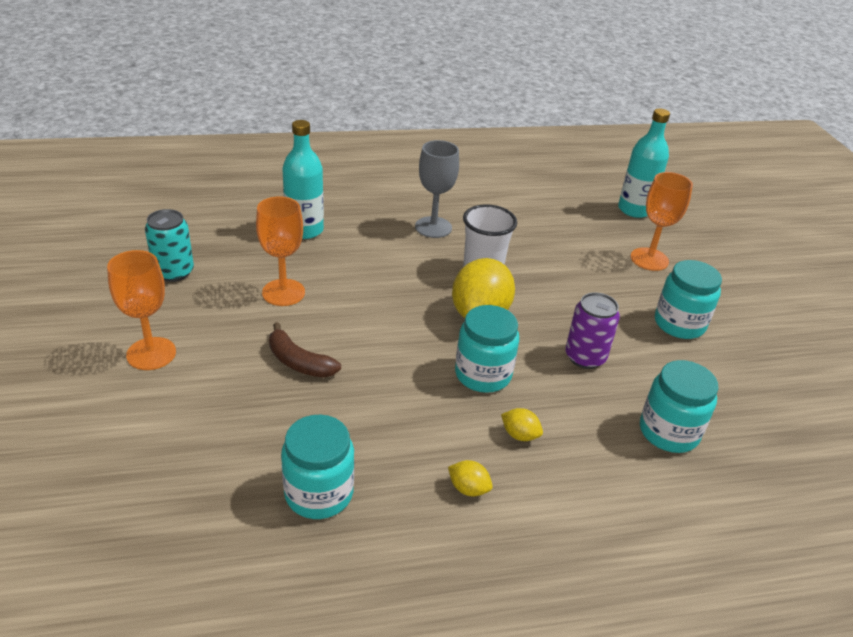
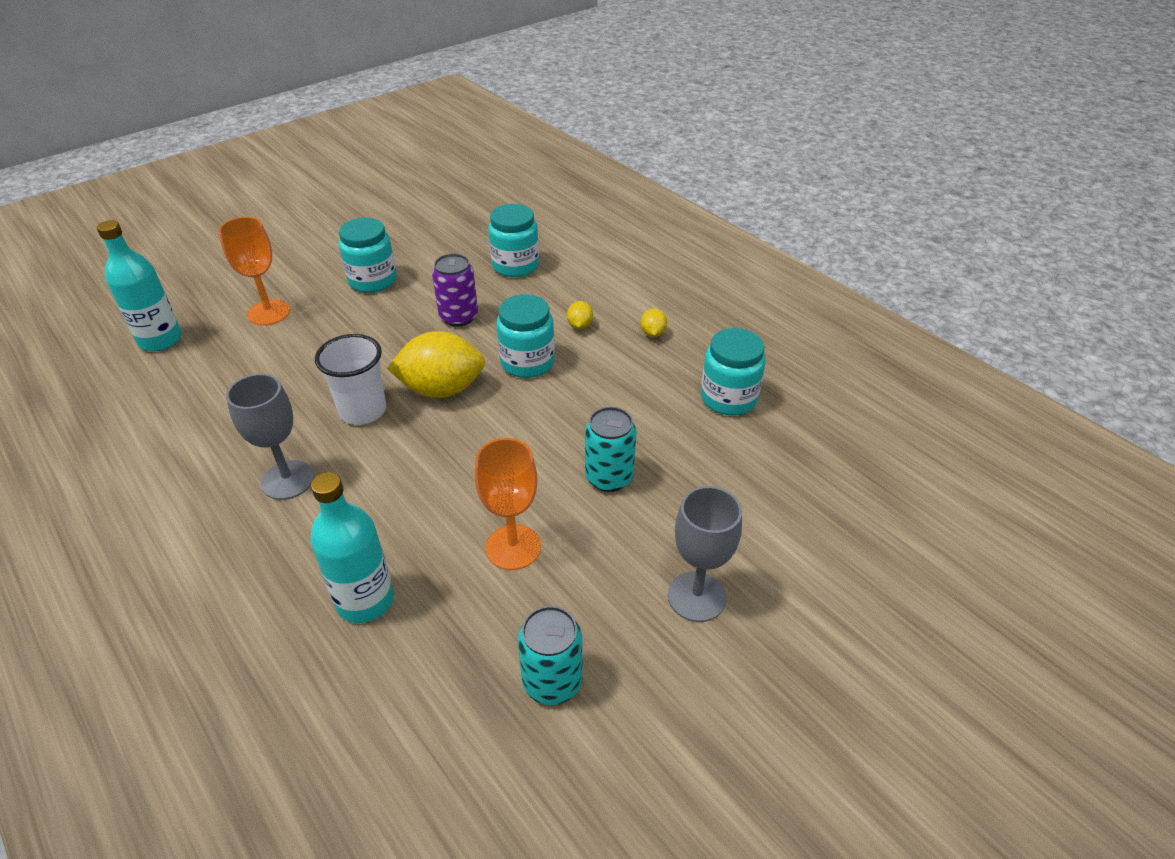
camera: 115 degrees left, 5 degrees up
(151, 353) = (696, 596): orange goblet -> grey goblet
(299, 362) = (609, 477): brown banana -> turquoise can

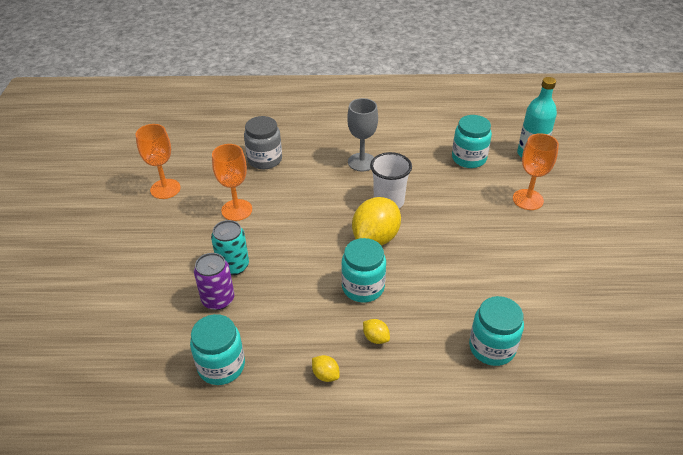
camera: 130 degrees right, 0 degrees up
(365, 600) = (265, 159): turquoise bottle -> grey jar
(372, 280) = (533, 258): turquoise jar -> turquoise jar (469, 158)
(459, 317) = (446, 280): purple can -> purple can (218, 299)
(552, 681) = (165, 189): turquoise can -> orange goblet
(696, 596) = (136, 251): grey goblet -> none

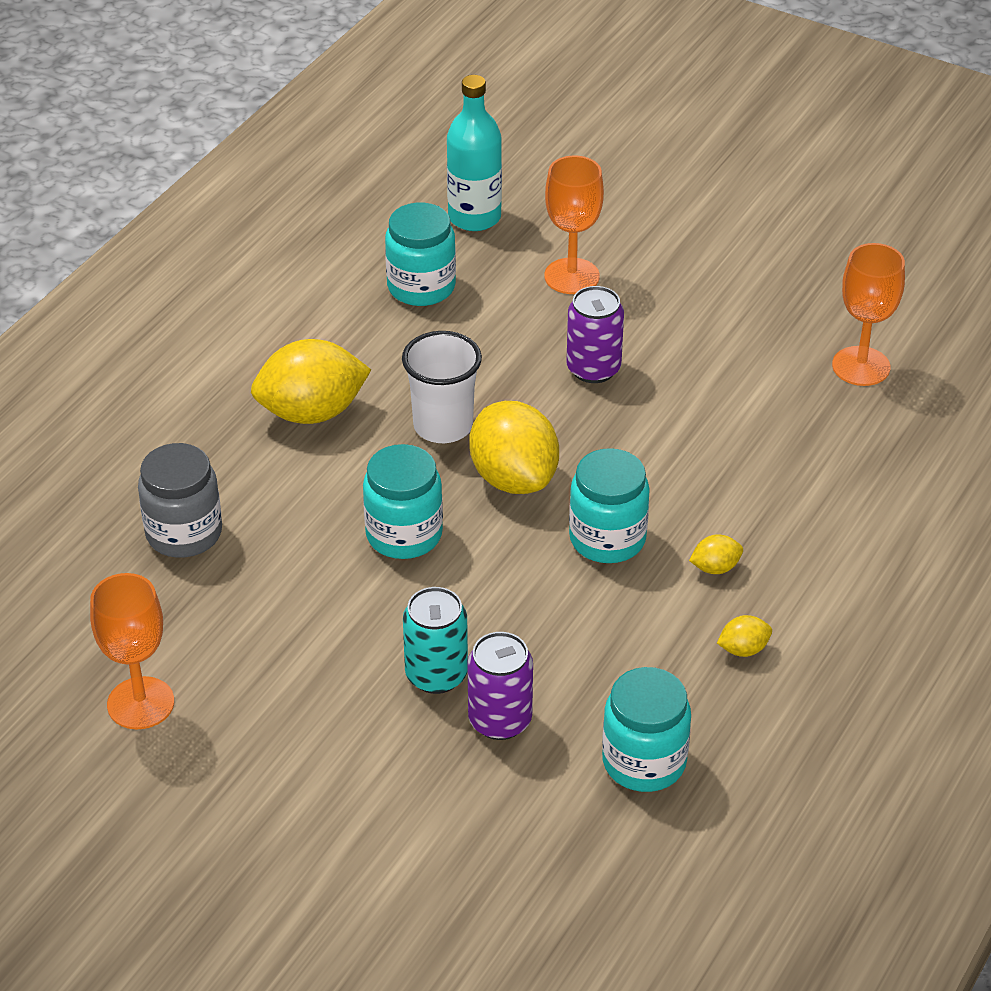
camera: 60 degrees left, 0 degrees up
(236, 210) = (295, 622): orange goblet -> orange goblet (861, 366)
(362, 162) = (312, 412): grey goblet -> yellow lemon
(473, 233) = (593, 369): none -> purple can
(492, 347) = (815, 460): turquoise jar -> turquoise jar (404, 534)

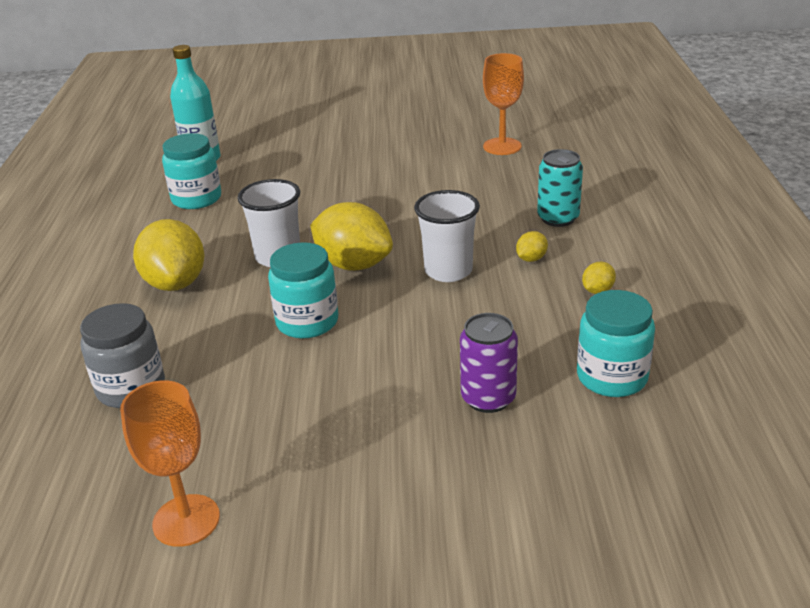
camera: 30 degrees left, 10 degrees down
(312, 412) = (175, 283): yellow lemon -> yellow lemon turned 60 degrees counterclockwise
(436, 675) = (413, 391): turquoise can -> turquoise can (558, 218)
(571, 276) = (291, 164): orange goblet -> none
(593, 369) = (349, 198): purple can -> none
(607, 539) = (448, 271): turquoise jar -> white cup

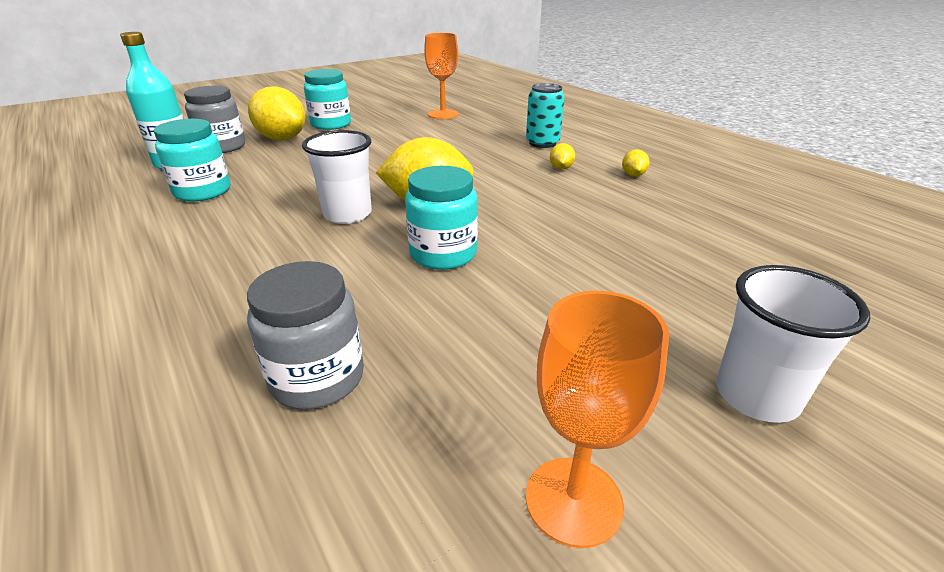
camera: 35 degrees left, 0 degrees up
(175, 283) = (257, 261): yellow lemon -> yellow lemon (282, 139)
(253, 147) = (222, 147): none -> grey jar
(448, 271) = (512, 189): white cup -> white cup (756, 396)
(488, 398) = (673, 261): purple can -> none
(612, 377) = (727, 220): turquoise jar -> turquoise jar (331, 124)

